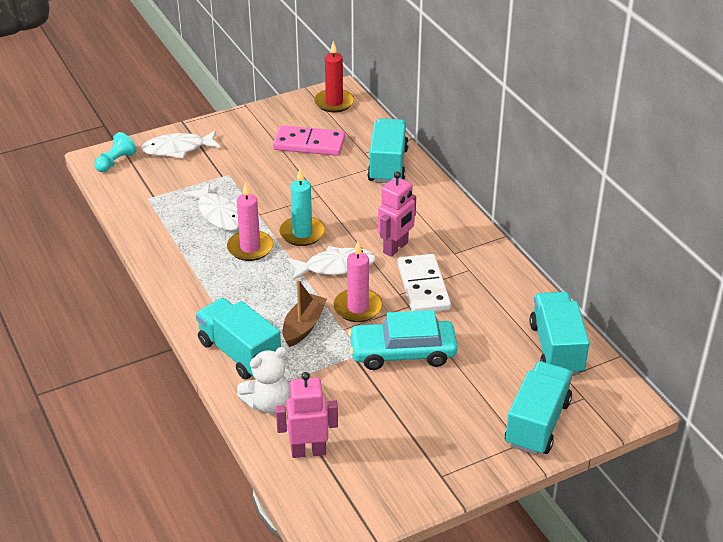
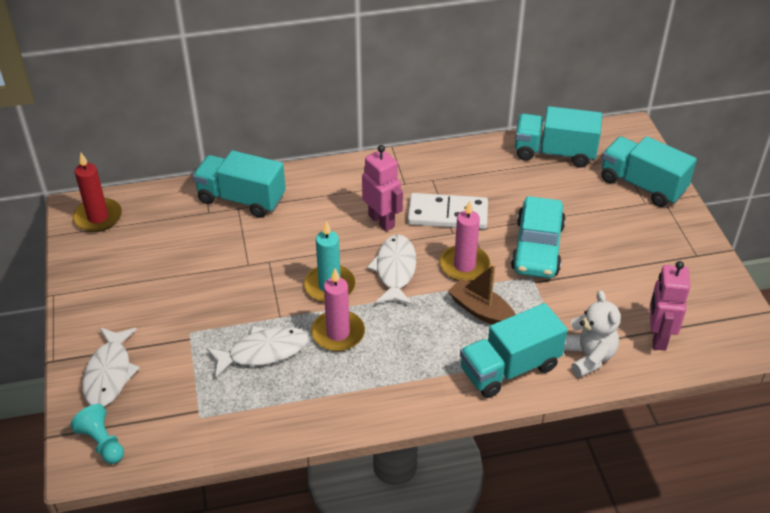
camera: 75 degrees left, 5 degrees up
(309, 144) = (167, 252): pink domino -> none

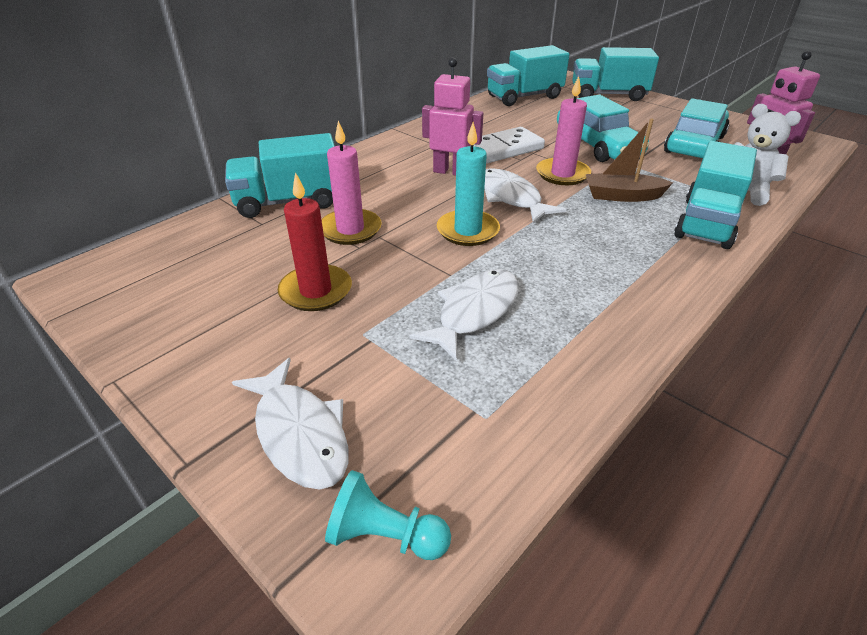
camera: 35 degrees left, 5 degrees down
(98, 217) = (114, 276): red candle -> red candle (316, 291)
(338, 333) = (528, 262): pink candle -> pink candle (350, 230)
(628, 287) = (694, 144): none -> turquoise car

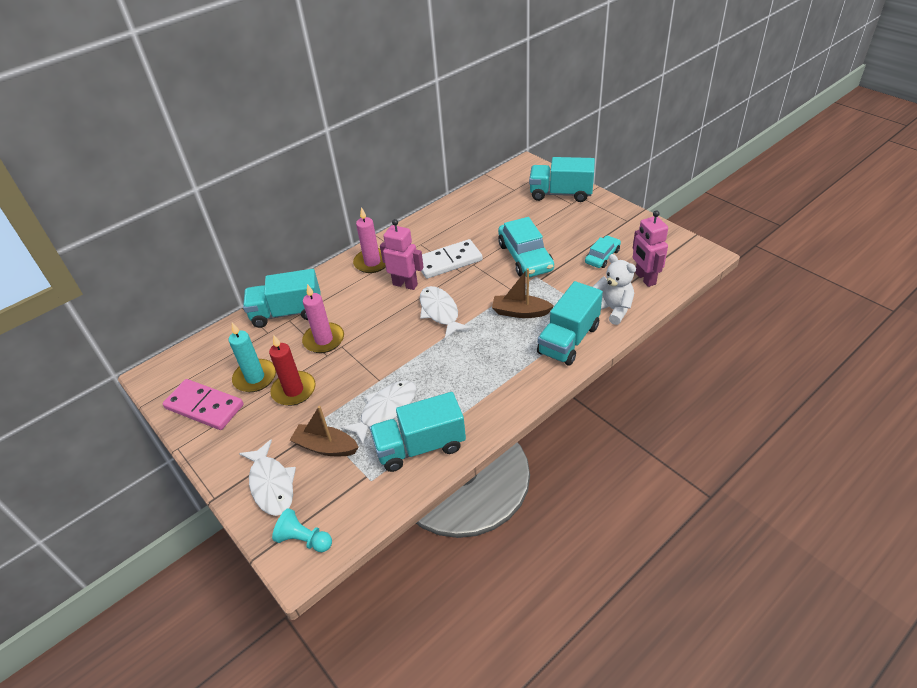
camera: 10 degrees right, 5 degrees up
(164, 317) = (204, 406): none -> pink domino
(388, 368) = (326, 447): none -> brown boat
(468, 231) = (401, 343): turquoise candle -> turquoise candle (255, 377)
(524, 97) = (489, 196): turquoise truck -> turquoise truck (420, 446)
(562, 174) = (486, 289): pink candle -> pink candle (372, 262)
(694, 144) = (602, 256): turquoise car -> turquoise car, size x0.57

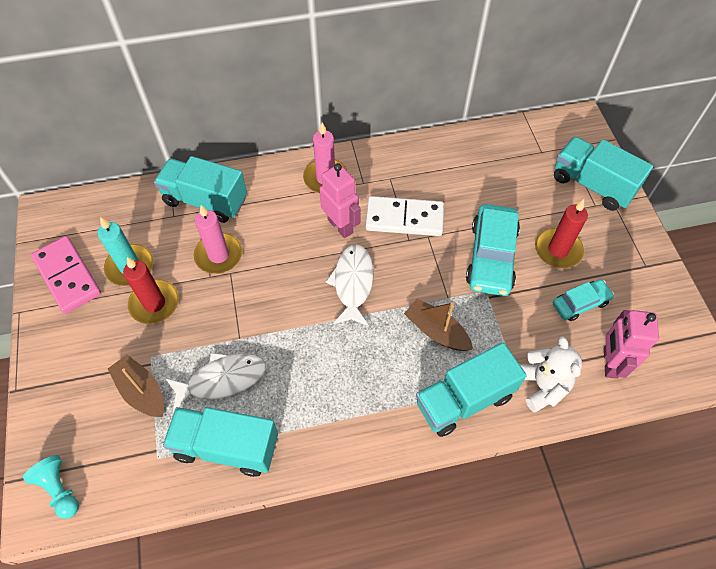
camera: 25 degrees right, 15 degrees up
(271, 484) = (70, 406): white fish -> none
(566, 235) = (558, 250): none -> red candle

